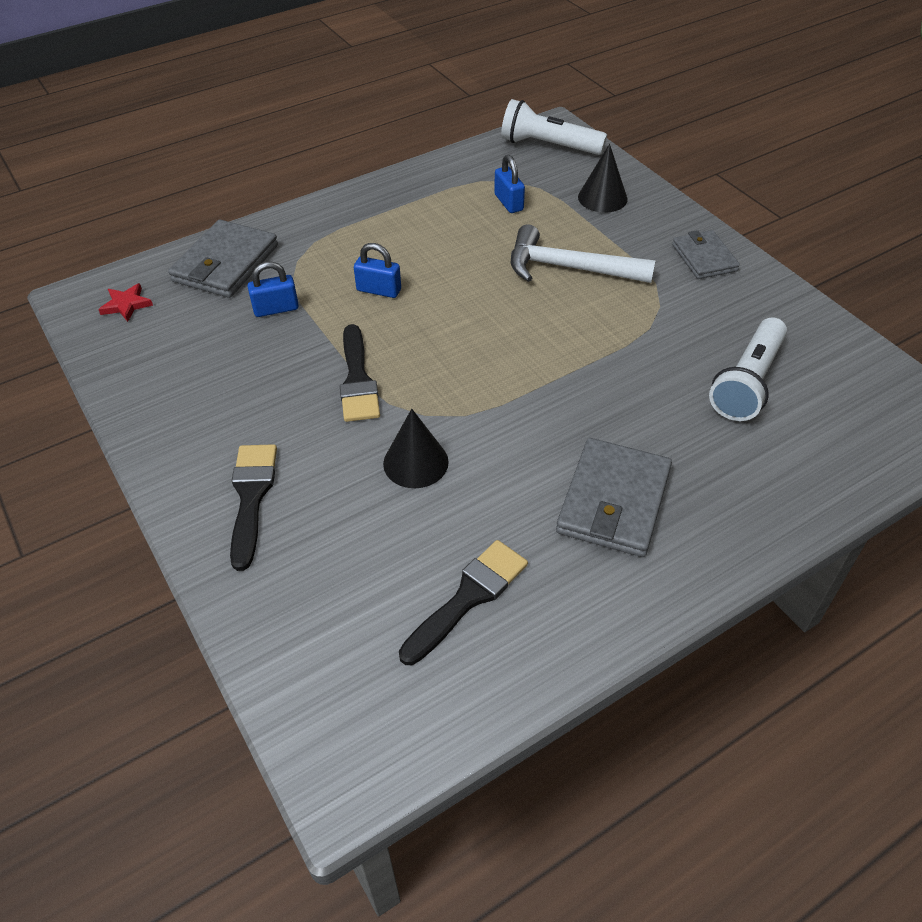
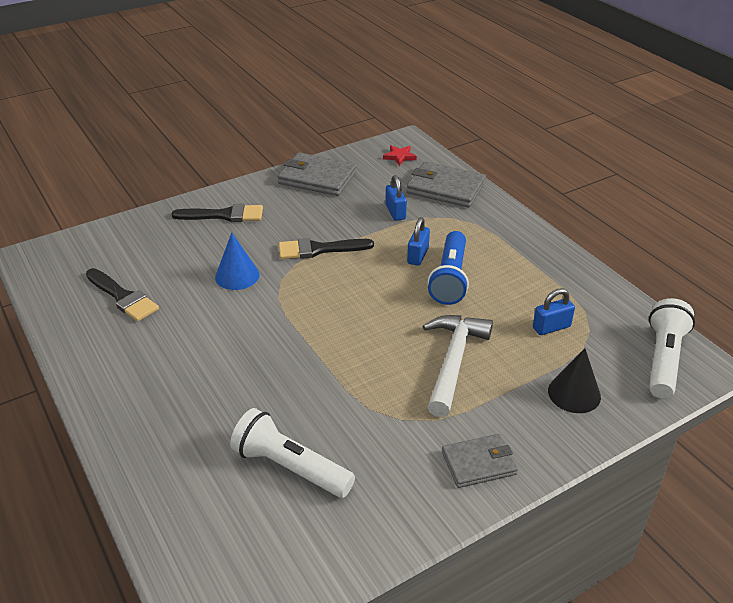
camera: 90 degrees right, 10 degrees down
(415, 462) = (237, 276): black cone -> blue cone
(426, 266) = (450, 278): none -> blue flashlight
(613, 501) = (178, 367): grey wallet -> grey wallet (317, 178)

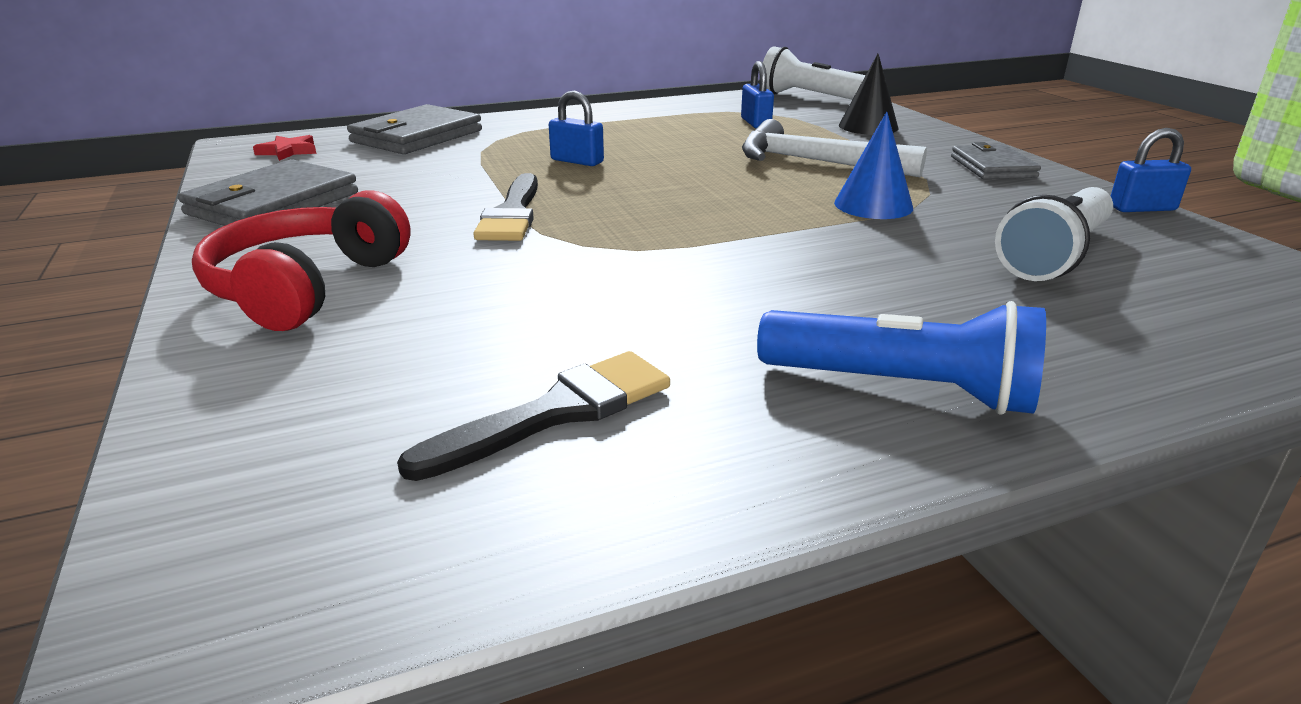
camera: 80 degrees left, 10 degrees down
(224, 215) = (306, 287): black brush -> red headphones
(237, 276) = (548, 279): blue cone -> blue cone (873, 205)
(395, 212) = (450, 164): blue padlock -> blue padlock (1142, 208)
(450, 278) = (641, 151): blue flashlight -> blue flashlight (902, 388)

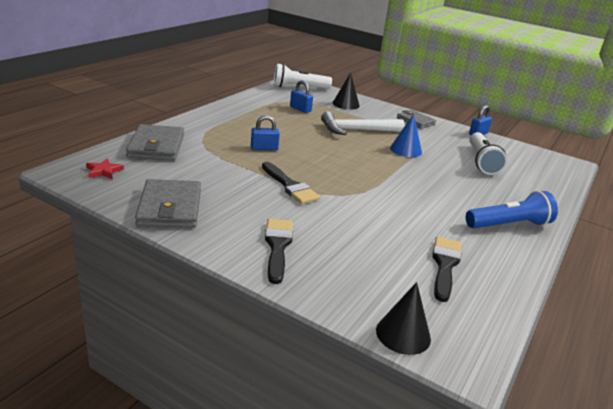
camera: 40 degrees left, 0 degrees up
(192, 501) = (403, 334): none -> black cone
(306, 287) = (277, 246): red headphones -> black brush

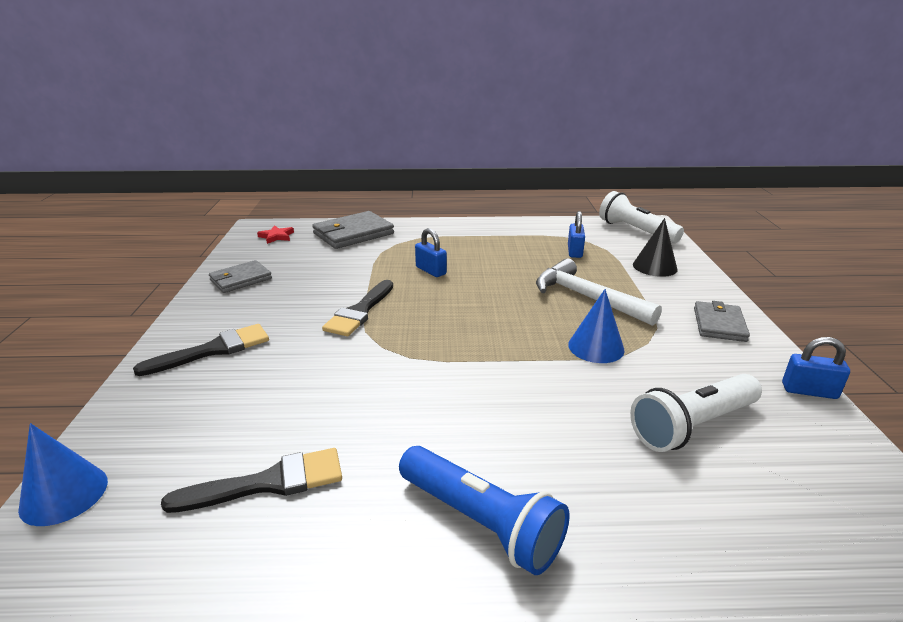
camera: 60 degrees right, 0 degrees up
(170, 207) = (241, 279): grey wallet -> grey wallet, size x0.64
(403, 334) = (64, 494): black cone -> blue cone

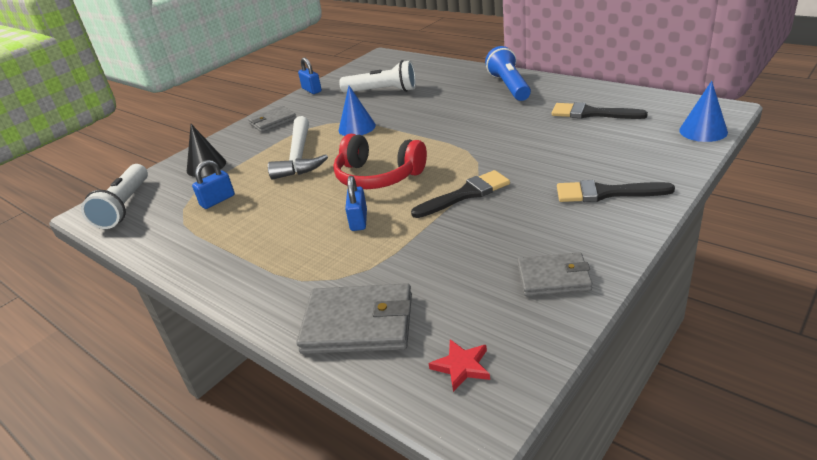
camera: 135 degrees left, 5 degrees up
(469, 303) = (378, 176): none -> red headphones

